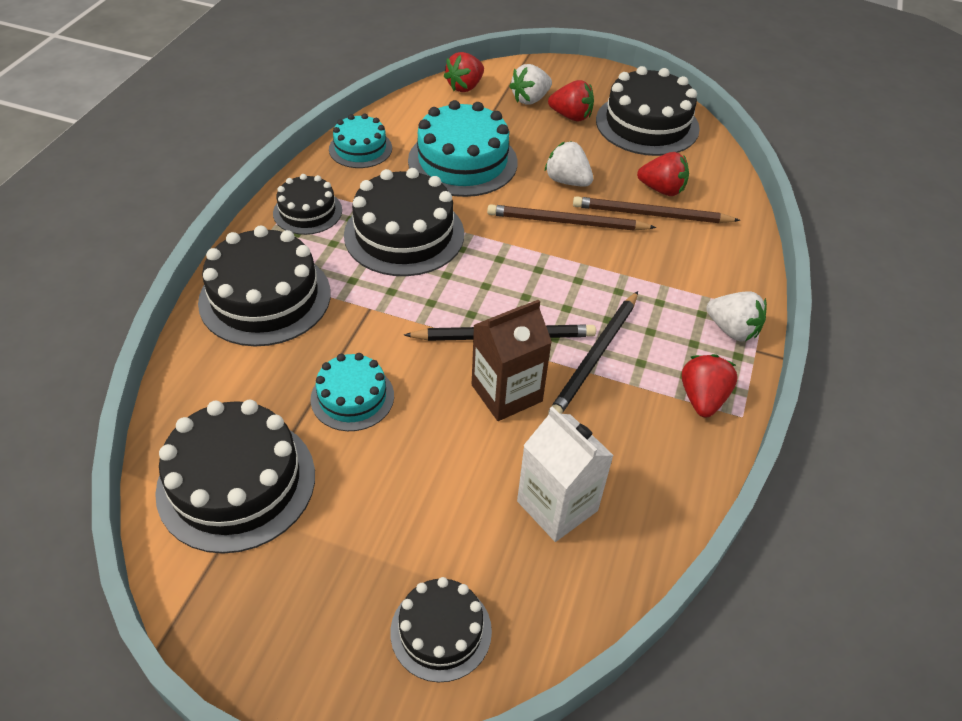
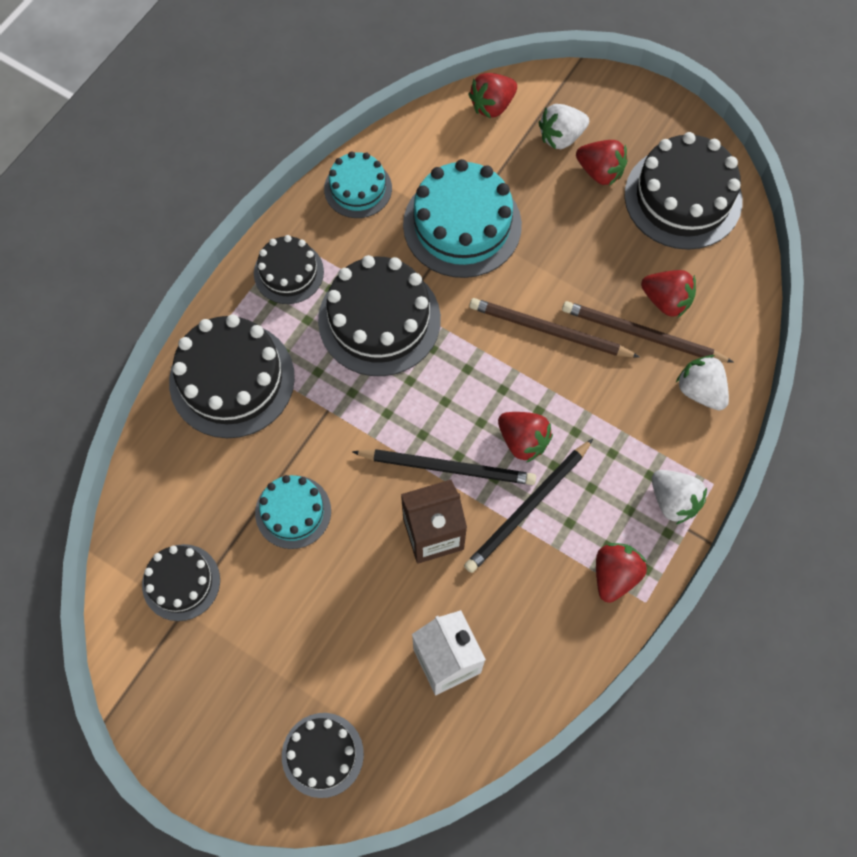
camera: 15 degrees right, 20 degrees up
(236, 482) = (181, 582): black cake -> black cake, size x0.58
(567, 181) = (567, 272): white strawberry -> white strawberry (700, 390)
(571, 305) = (523, 441): none -> red strawberry

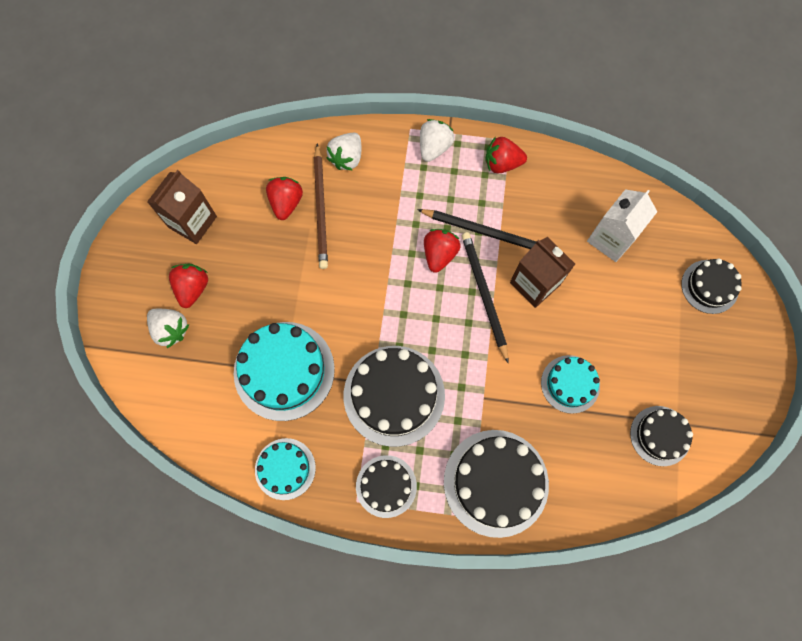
camera: 115 degrees left, 5 degrees up
(492, 105) = (160, 396): red strawberry -> none
(549, 331) = (346, 271): brown pencil -> none
(683, 197) = (192, 222): black cake -> brown carton

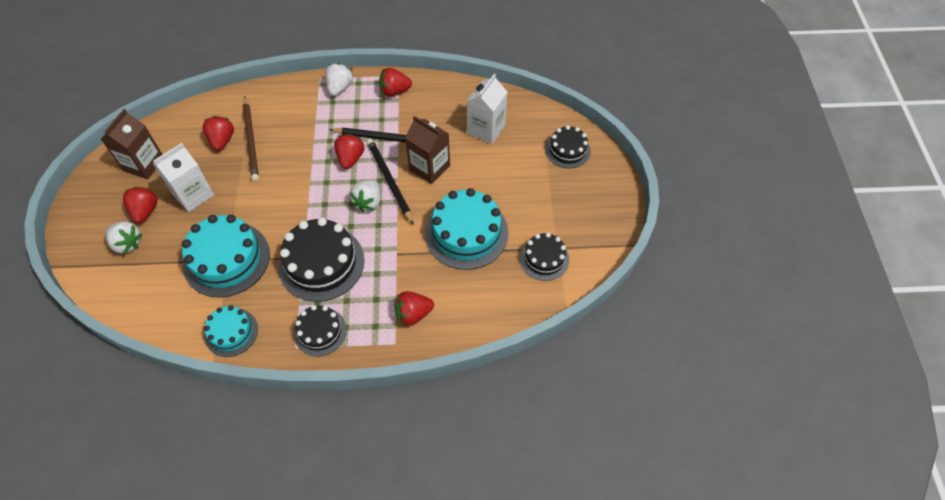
camera: 10 degrees left, 15 degrees down
(249, 275) = (193, 195): none -> white carton
(347, 158) = (270, 104): white strawberry -> white strawberry (368, 202)
(496, 482) = (413, 314): black cake -> red strawberry
(570, 384) = (466, 233): turquoise cake -> turquoise cake, size x1.72

